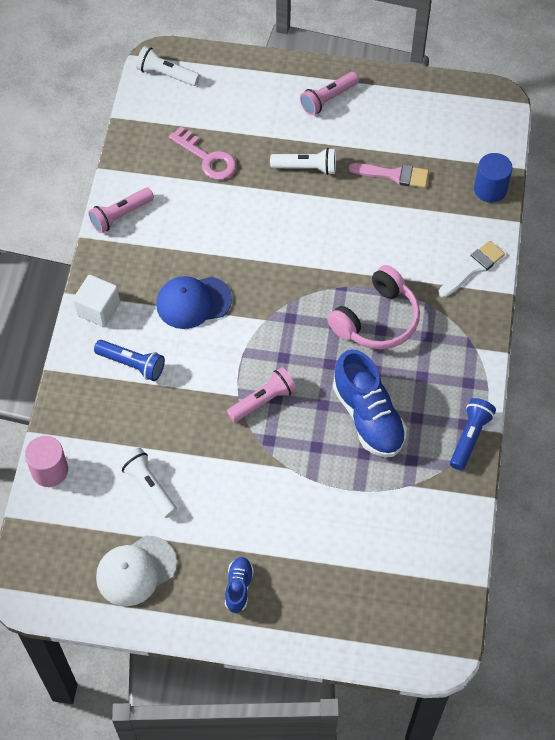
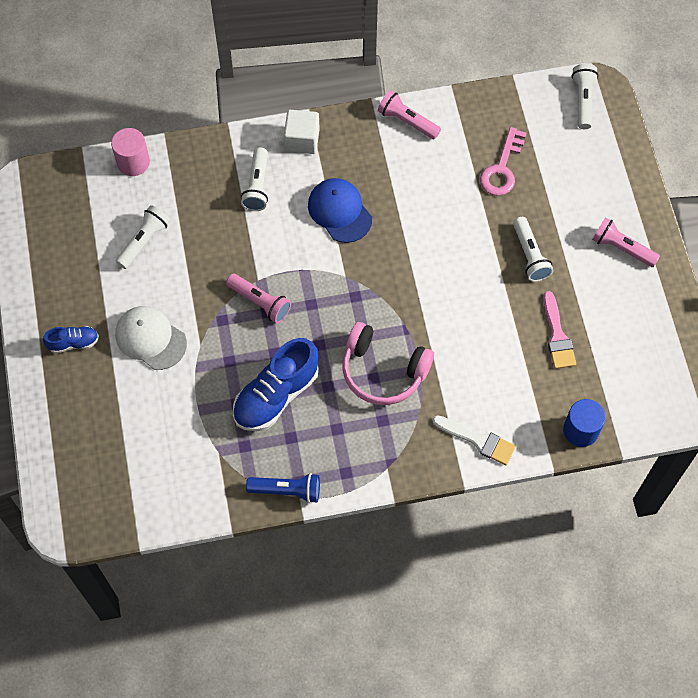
camera: 70 degrees right, 5 degrees up
(132, 364) = (257, 186): blue flashlight -> white flashlight
(136, 571) = (63, 259): white cap -> white cap (150, 338)

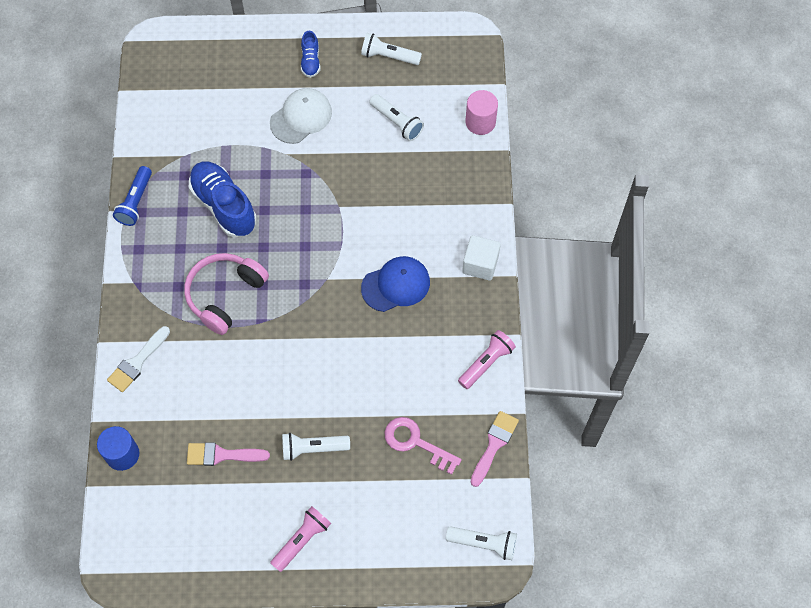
camera: 100 degrees right, 0 degrees up
(257, 186) = (436, 219): white flashlight -> white flashlight (389, 56)
(260, 302) = (316, 205): pink flashlight -> none
(488, 104) = (494, 444): none -> pink brush

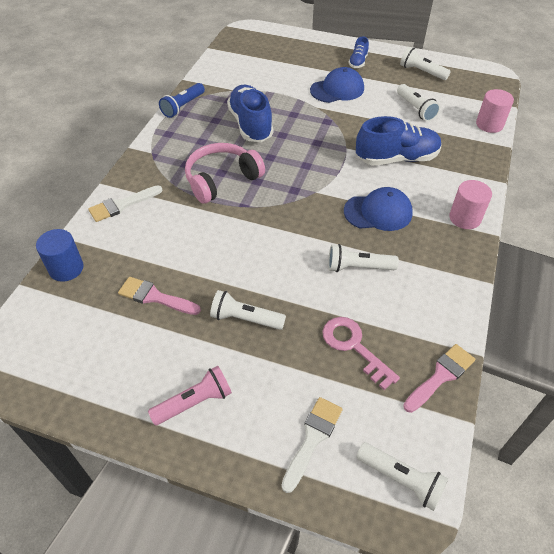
camera: 20 degrees right, 15 degrees down
(301, 117) = (337, 89): white cap -> blue cap
(395, 205) = (396, 158): none -> blue shoe
(395, 358) = (358, 267): none -> white flashlight
(407, 536) = (312, 438): none -> white brush
(480, 264) = (465, 218): white cube -> pink cylinder
(486, 363) = (451, 297): pink flashlight -> none

